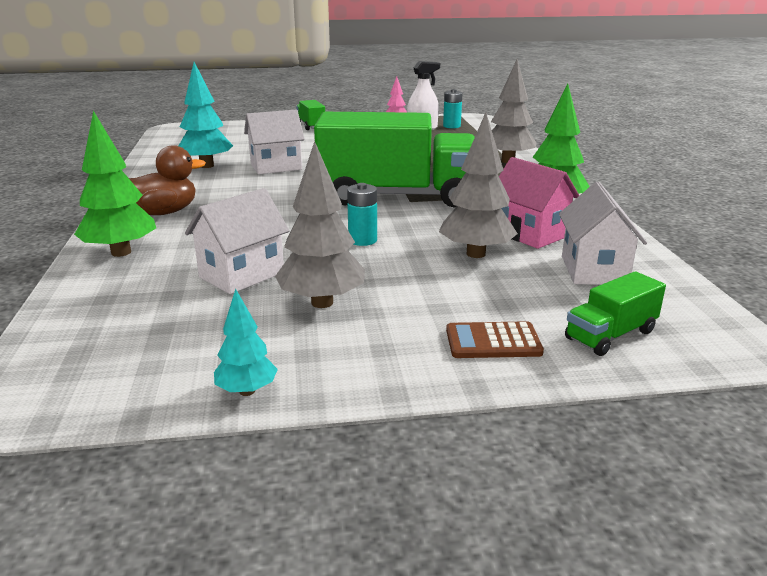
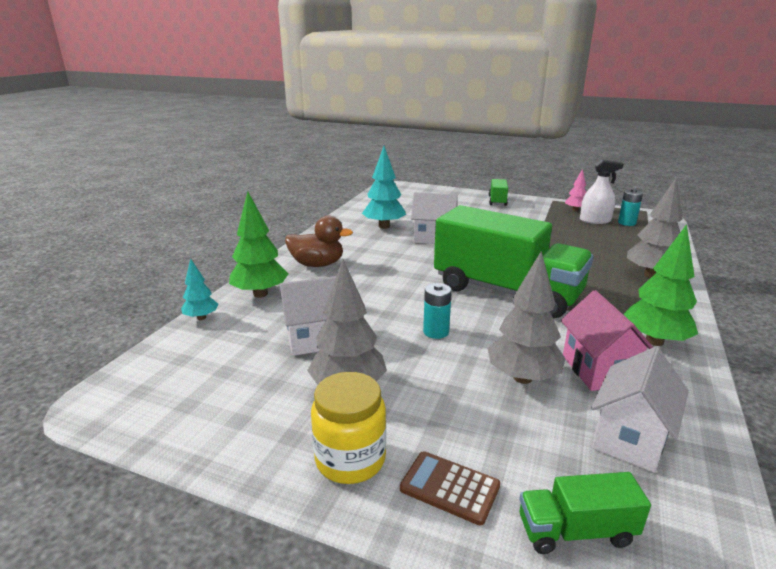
camera: 30 degrees right, 0 degrees up
(247, 391) = (221, 455): turquoise tree -> turquoise tree (201, 318)
(385, 351) = (350, 459): none -> yellow jar

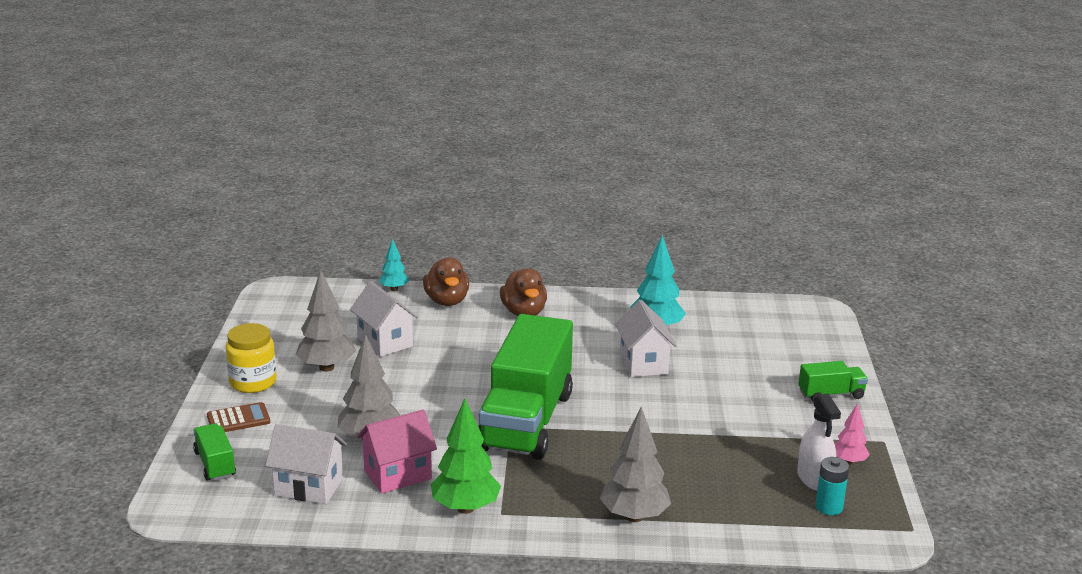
camera: 70 degrees right, 0 degrees up
(260, 294) = (447, 301): green tree -> brown duck
(436, 332) = (424, 392): turquoise battery -> none
(449, 488) = (238, 419): brown calculator -> brown calculator turned 60 degrees clockwise

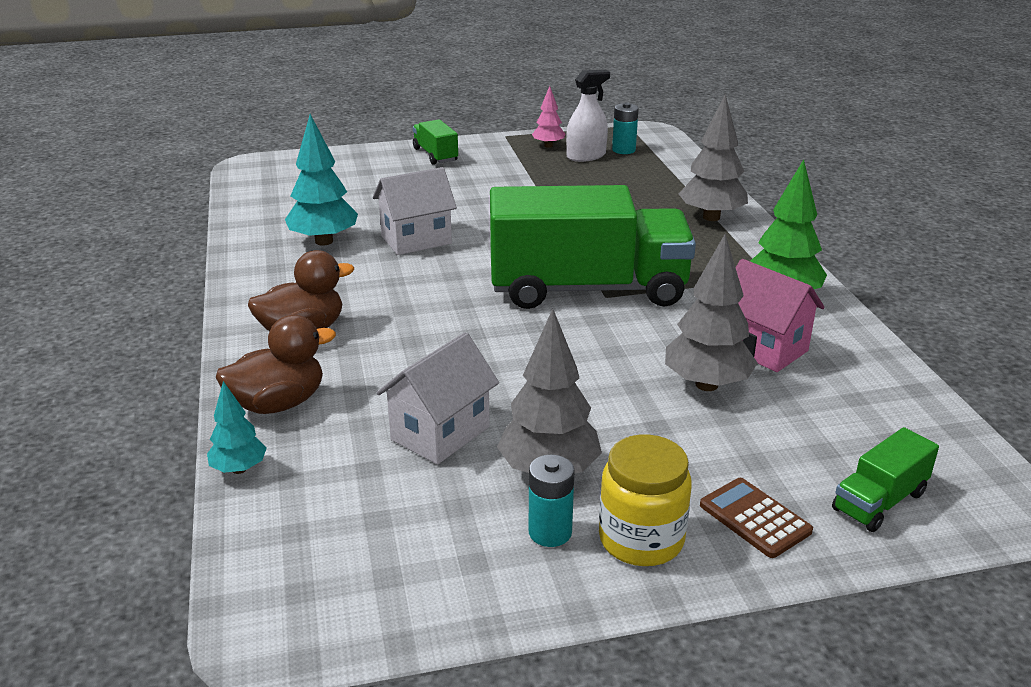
camera: 105 degrees left, 5 degrees up
(280, 359) = (550, 532): none -> turquoise battery
(309, 487) = (847, 404): white house -> none

